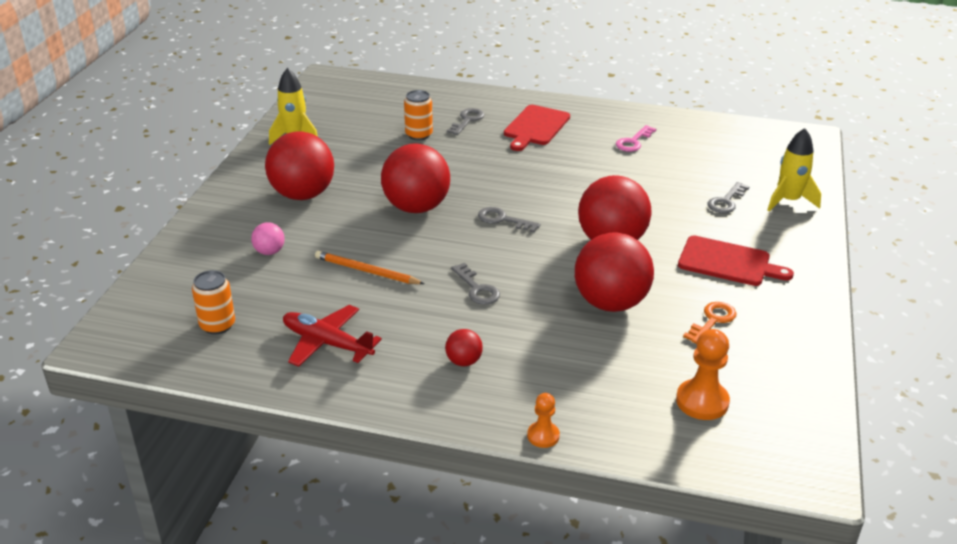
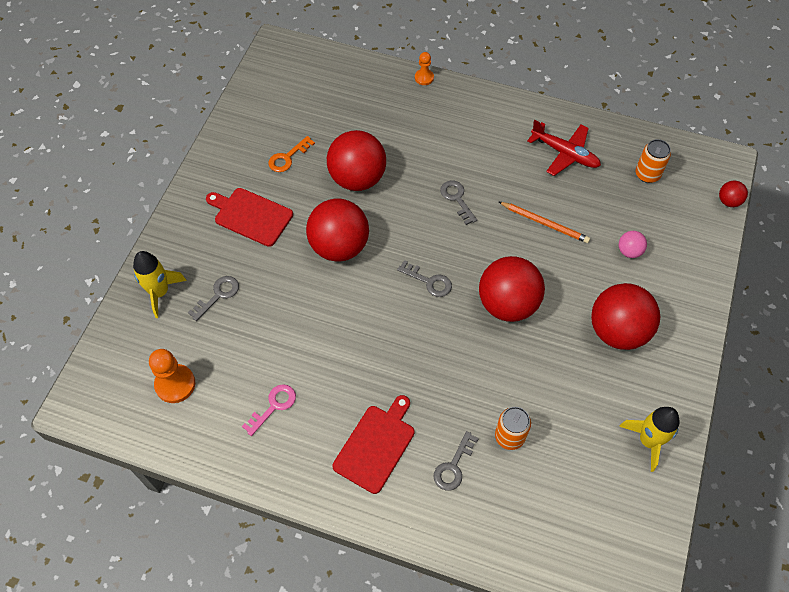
camera: 175 degrees left, 25 degrees up
(464, 361) = (469, 133): red ball -> red ball (728, 201)
(702, 401) = (320, 94): orange pawn -> orange pawn (175, 384)

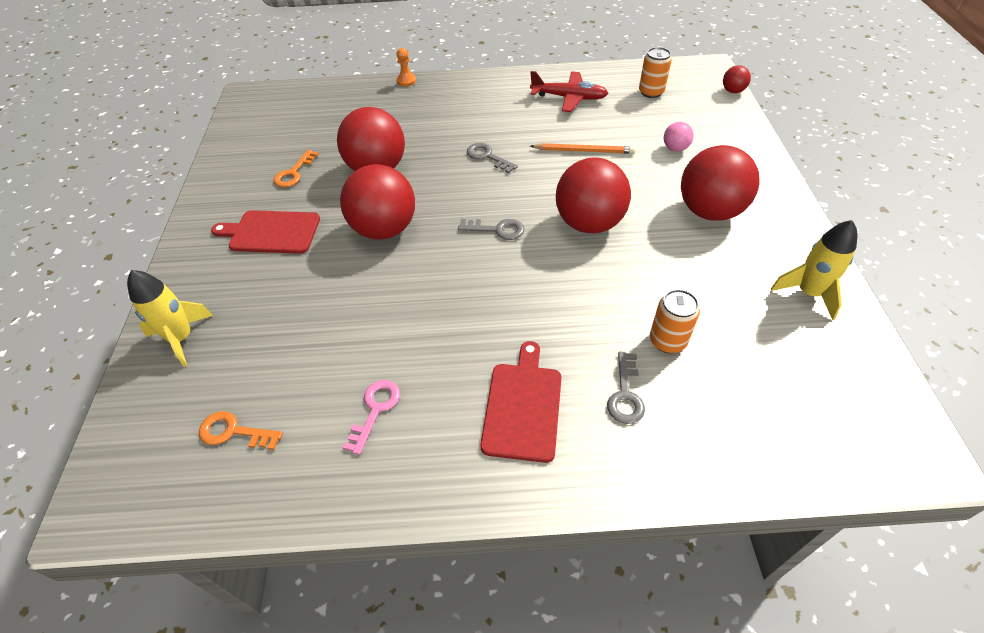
camera: 20 degrees left, 10 degrees down
(175, 384) = (233, 432): orange pawn -> orange key
(218, 295) = (259, 317): grey key -> none

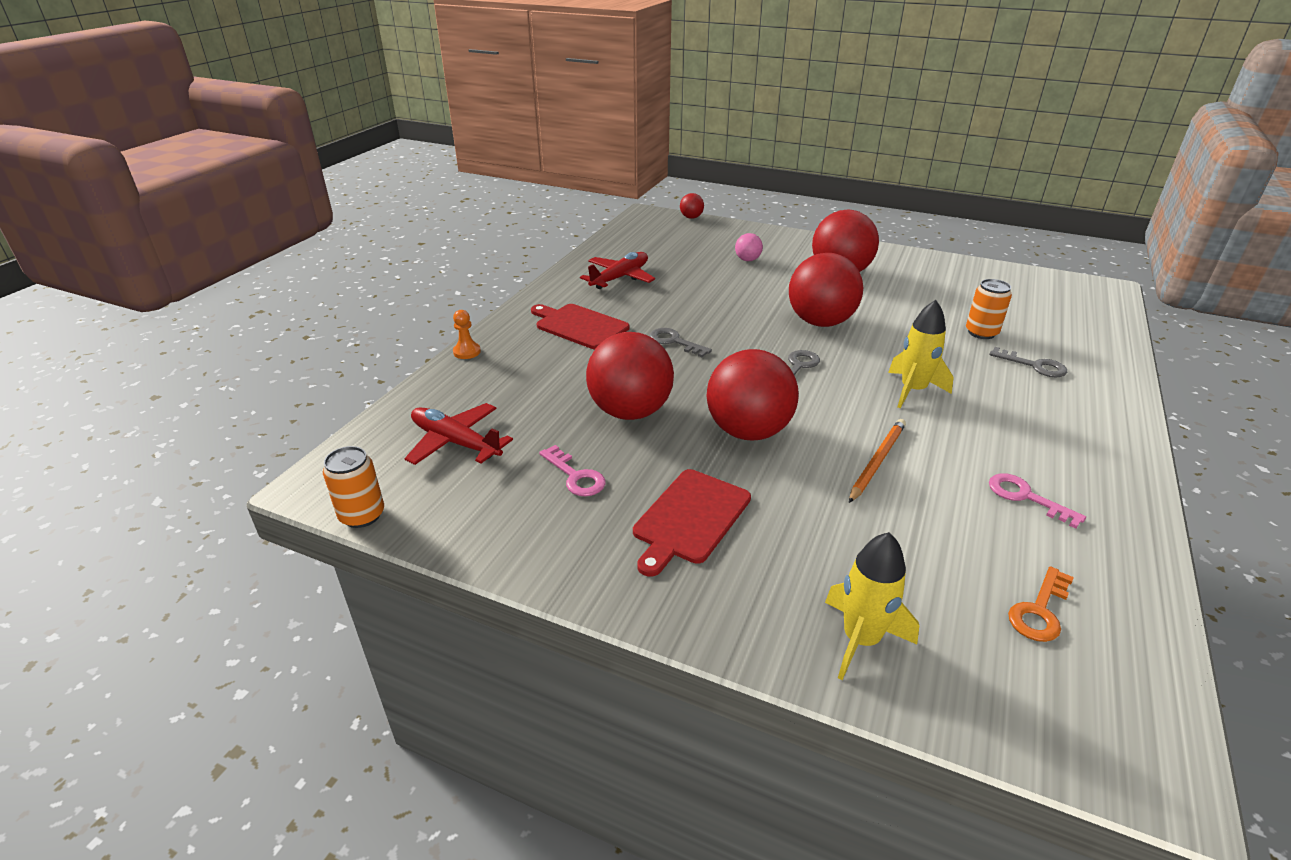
camera: 65 degrees left, 15 degrees down
(294, 173) = (575, 476): orange key -> pink key
(305, 118) = (455, 442): none -> red plane
(487, 156) = (674, 342): grey key -> grey key turned 60 degrees clockwise
(523, 406) = (1038, 414): red cutting board -> red cutting board (579, 326)
(584, 151) = (713, 295): orange pencil -> orange pencil (877, 461)
(651, 92) = (655, 244): orange can -> orange can (362, 515)
(808, 293) = (951, 271): yellow rocket -> yellow rocket (912, 390)

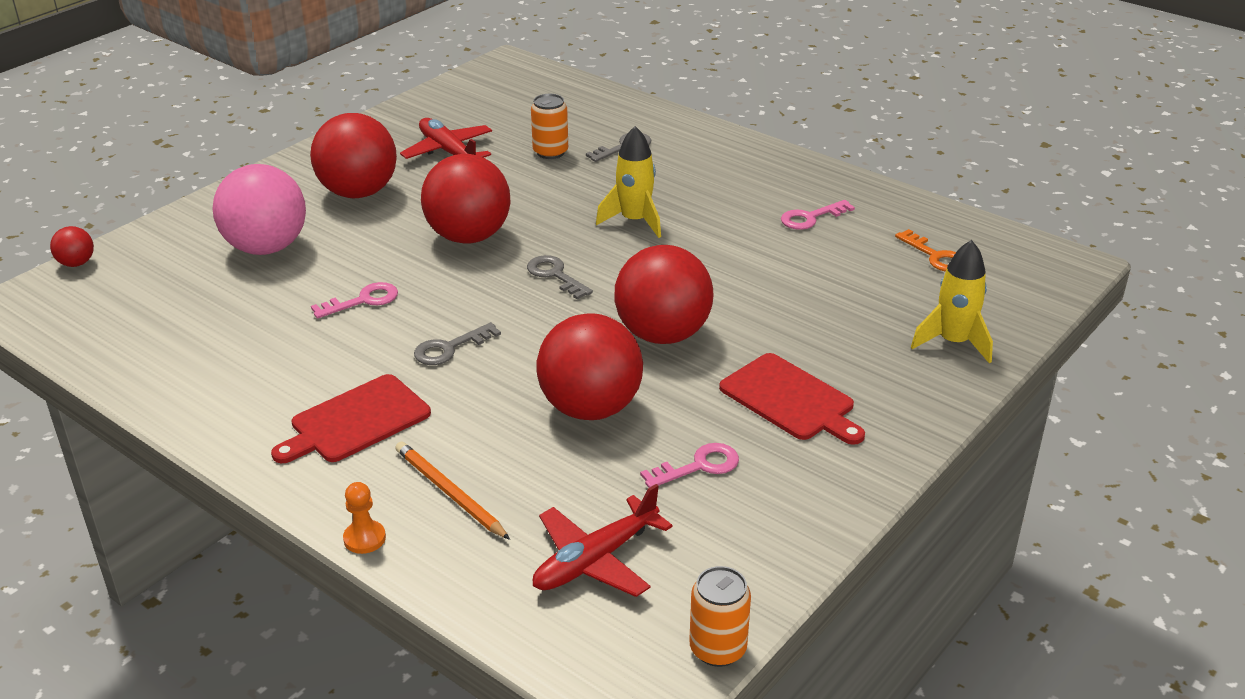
camera: 75 degrees left, 0 degrees up
(620, 278) = (233, 364): red plane -> red plane (448, 152)
(711, 301) = (363, 300): none -> pink key
(747, 260) = (266, 247): pink ball -> pink ball, size x2.24
(877, 461) = (739, 273): orange pencil -> orange pencil (449, 493)

